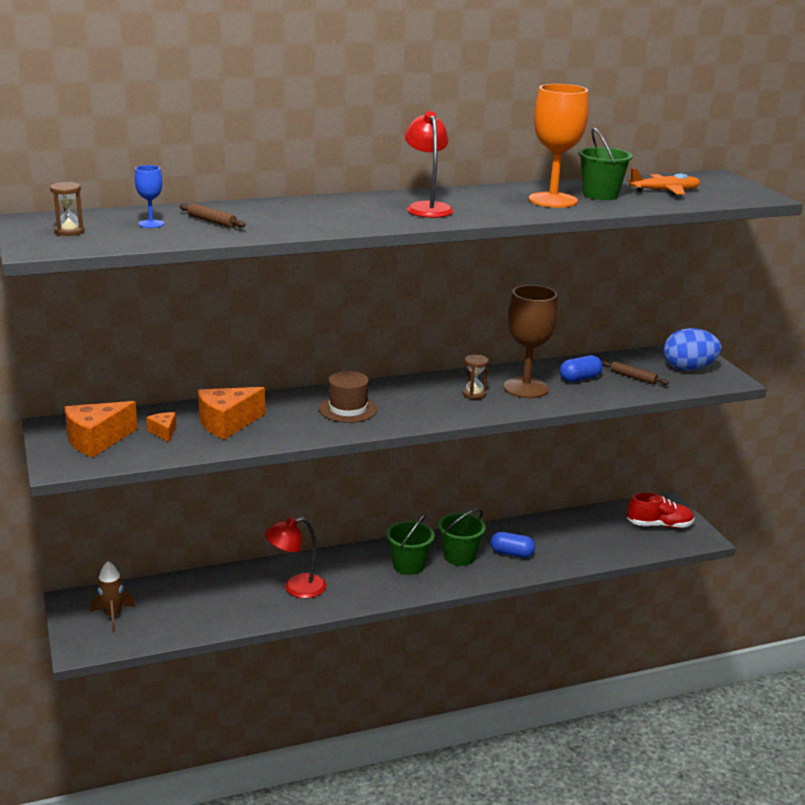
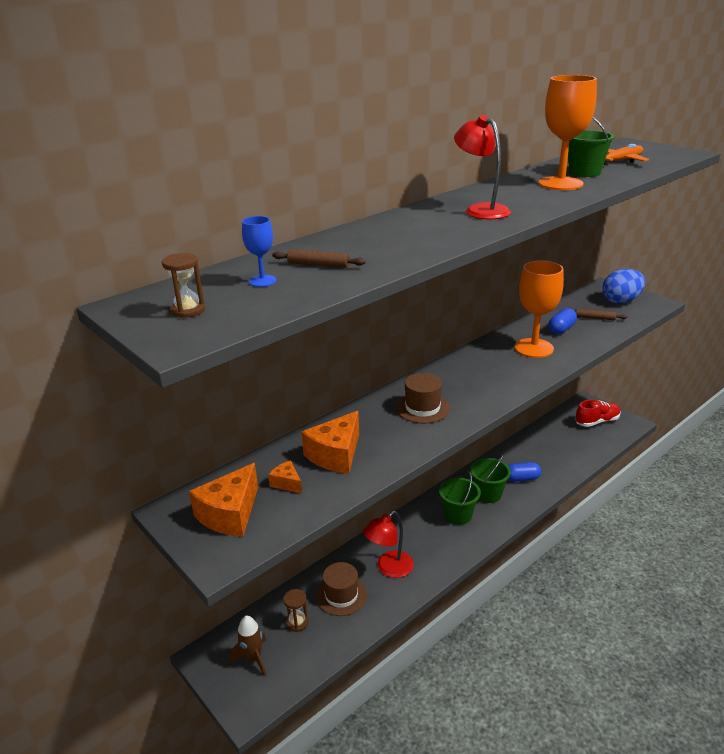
camera: 20 degrees left, 5 degrees up
(231, 594) = (341, 595): none -> brown hat
(474, 394) = (503, 364): brown hourglass -> brown hourglass (297, 622)
(526, 388) = (534, 348): brown goblet -> orange goblet

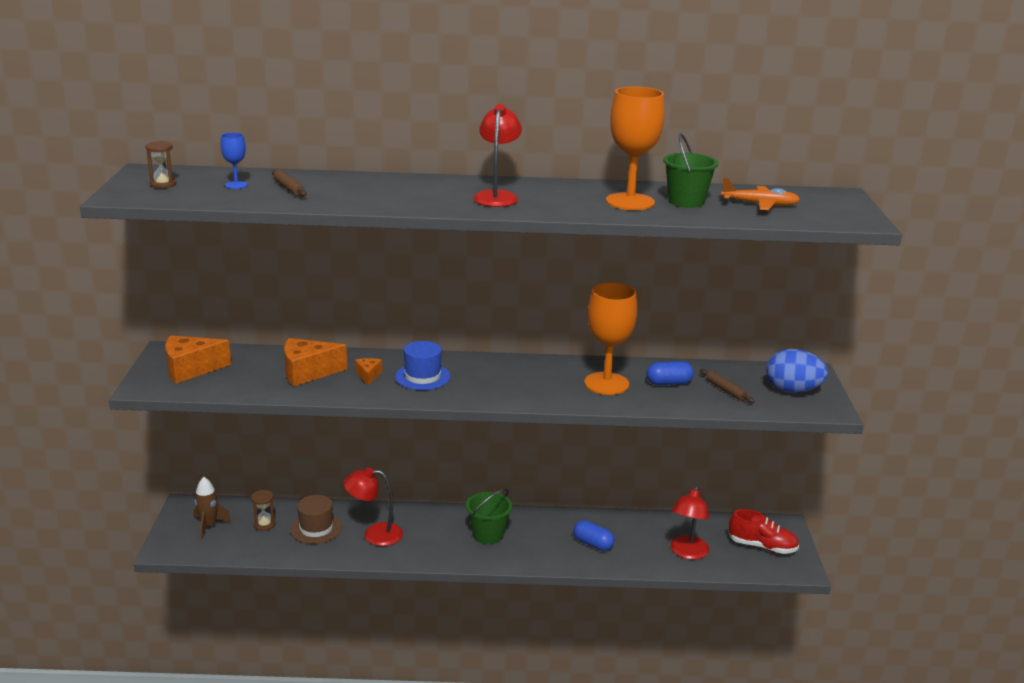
camera: 40 degrees right, 5 degrees down
(287, 483) = (249, 371): orange cheese -> orange cheese (368, 375)
(422, 408) = (422, 377): brown hat -> blue hat
(488, 494) = (540, 536): green bucket -> none
(573, 450) = (687, 553): none -> red lamp

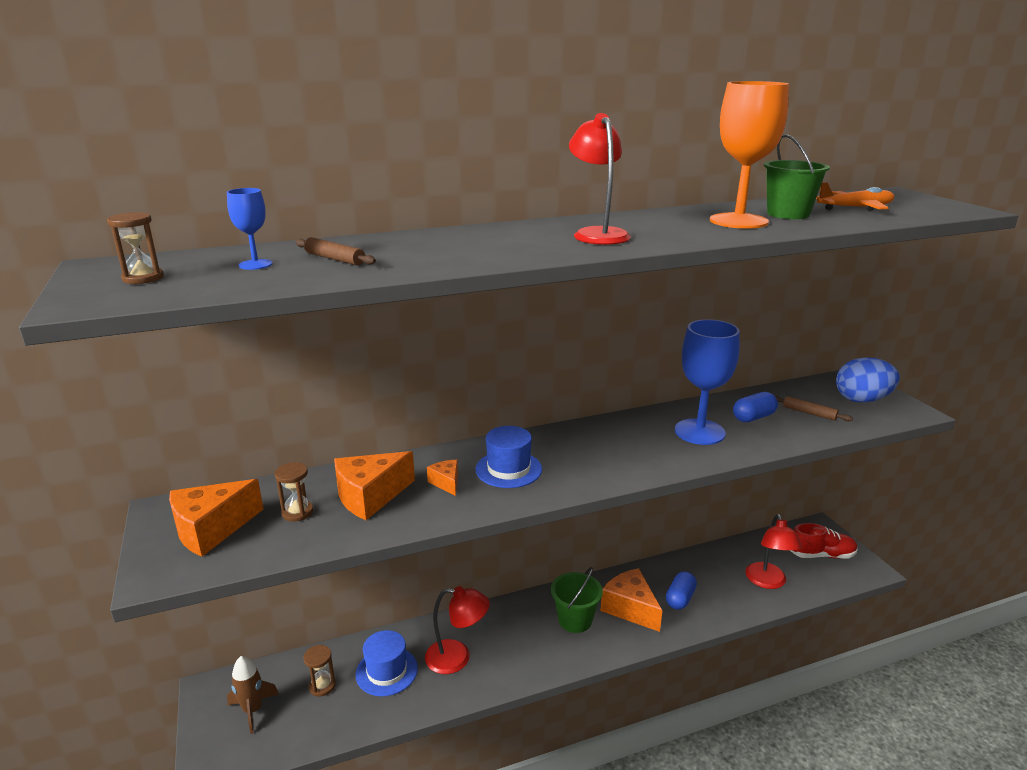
camera: 20 degrees left, 0 degrees up
(252, 371) = (297, 512): none -> brown hourglass
(316, 528) = (386, 671): brown hat -> blue hat
(374, 534) = (457, 658): red lamp -> red lamp turned 150 degrees counterclockwise
(542, 539) = (630, 608): none -> orange cheese
(593, 544) = (680, 599): blue capsule -> blue capsule turned 75 degrees counterclockwise
(606, 384) = (699, 432): orange goblet -> blue goblet

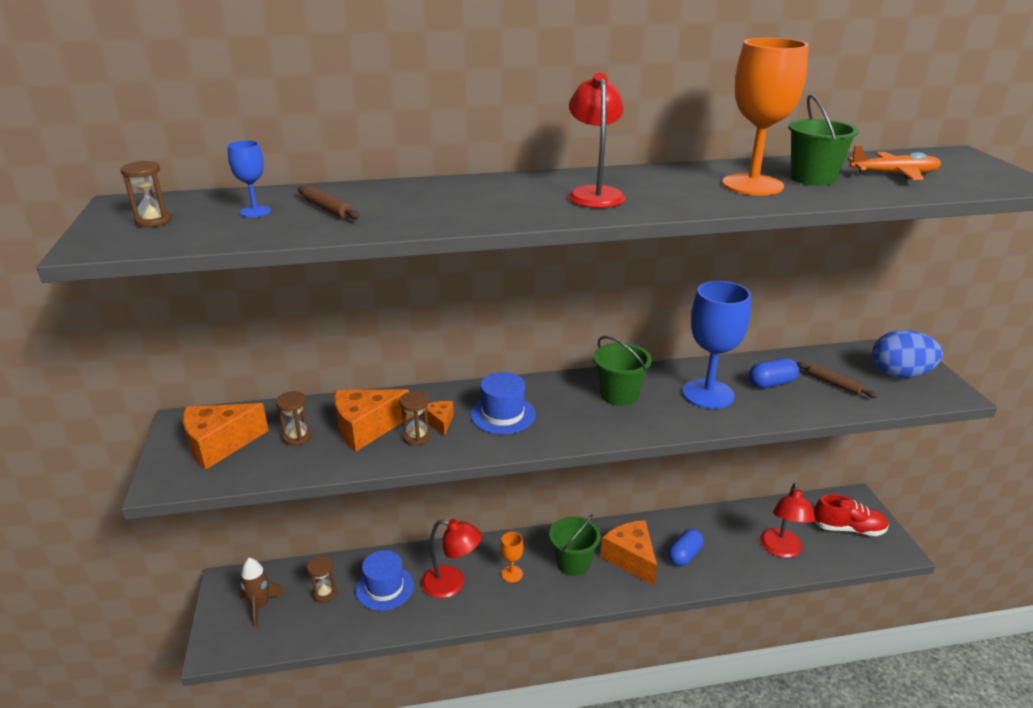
camera: 10 degrees right, 5 degrees up
(427, 499) = (417, 437): none -> brown hourglass
(516, 639) = (512, 574): none -> orange goblet
(616, 440) = (619, 395): none -> green bucket

